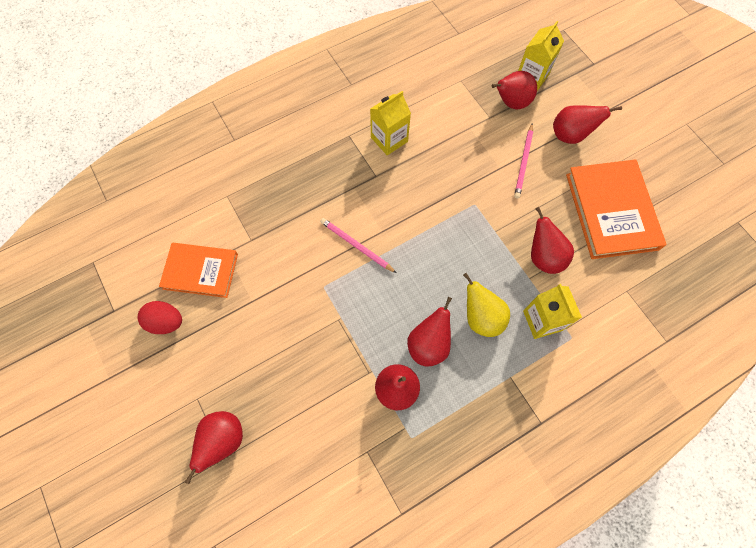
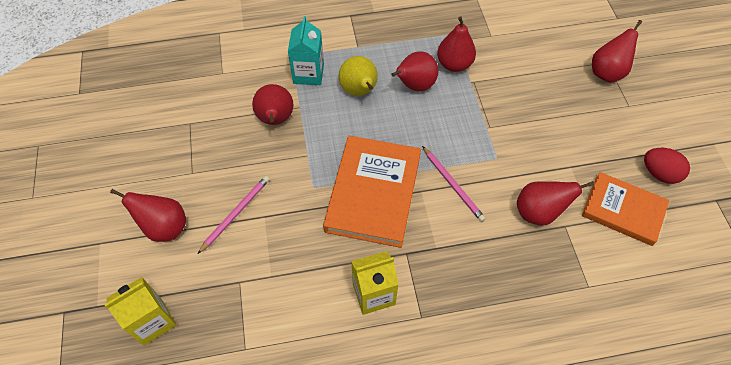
camera: 160 degrees left, 10 degrees down
(511, 103) = (202, 292): red pear -> red pear (539, 212)
(542, 320) = (308, 74): yellow carton -> turquoise carton
(611, 211) = (184, 137): orange book -> orange book (373, 193)

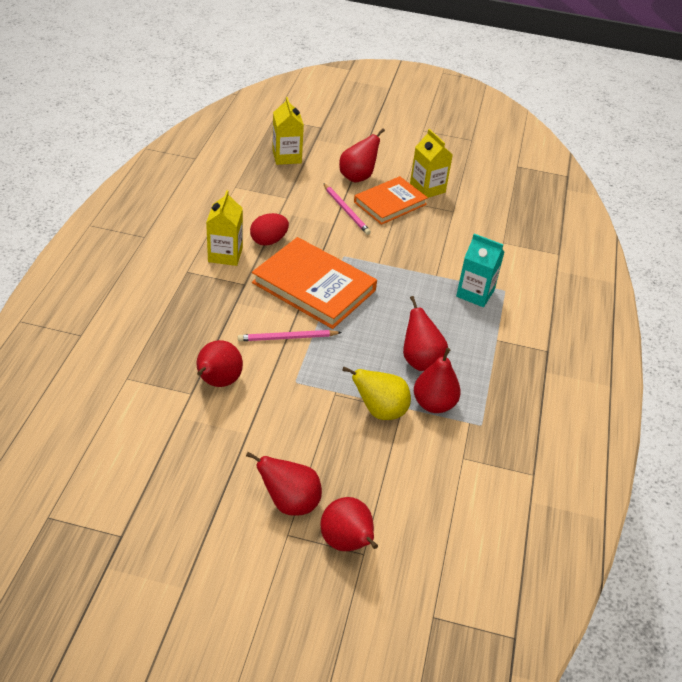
camera: 110 degrees right, 15 degrees down
(158, 156) = (427, 188): none -> yellow carton
(275, 119) = (429, 257): red pear -> red pear (290, 502)
(359, 91) = (434, 319): yellow pear -> yellow pear (380, 411)
(623, 210) = (172, 446): orange book -> orange book (390, 203)
(659, 173) = (187, 504): red egg -> red egg (269, 241)

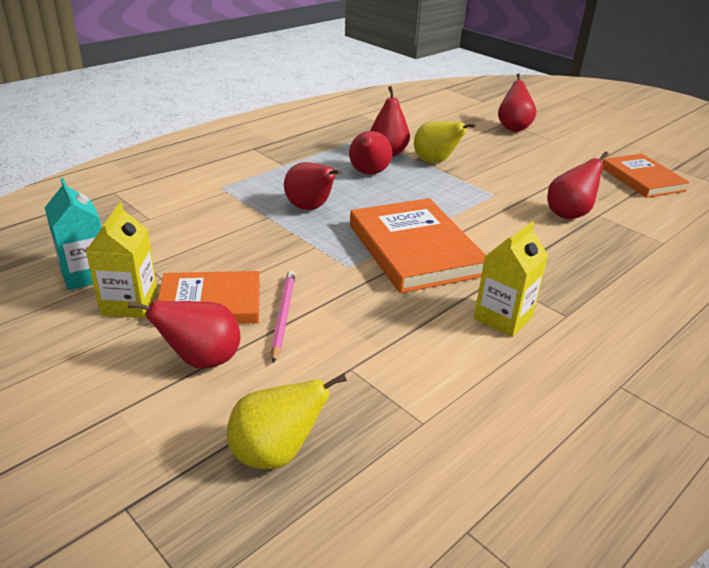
camera: 145 degrees left, 10 degrees down
(158, 485) = (642, 179): none -> orange book
(269, 241) = (430, 314): red egg -> none
(286, 156) = (275, 453): yellow carton -> yellow pear
(287, 338) = (479, 221): pink pencil -> none
(290, 502) = (542, 148): red pear -> red pear (310, 208)
(475, 293) = (252, 193): turquoise carton -> turquoise carton (86, 274)

